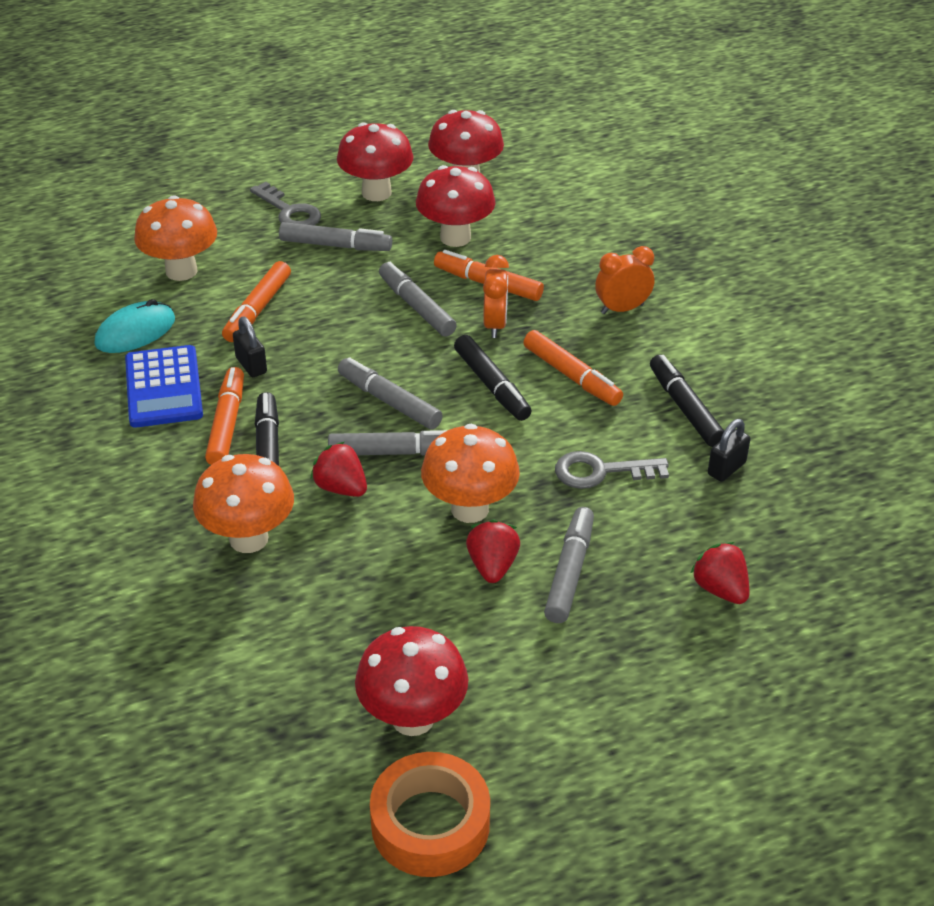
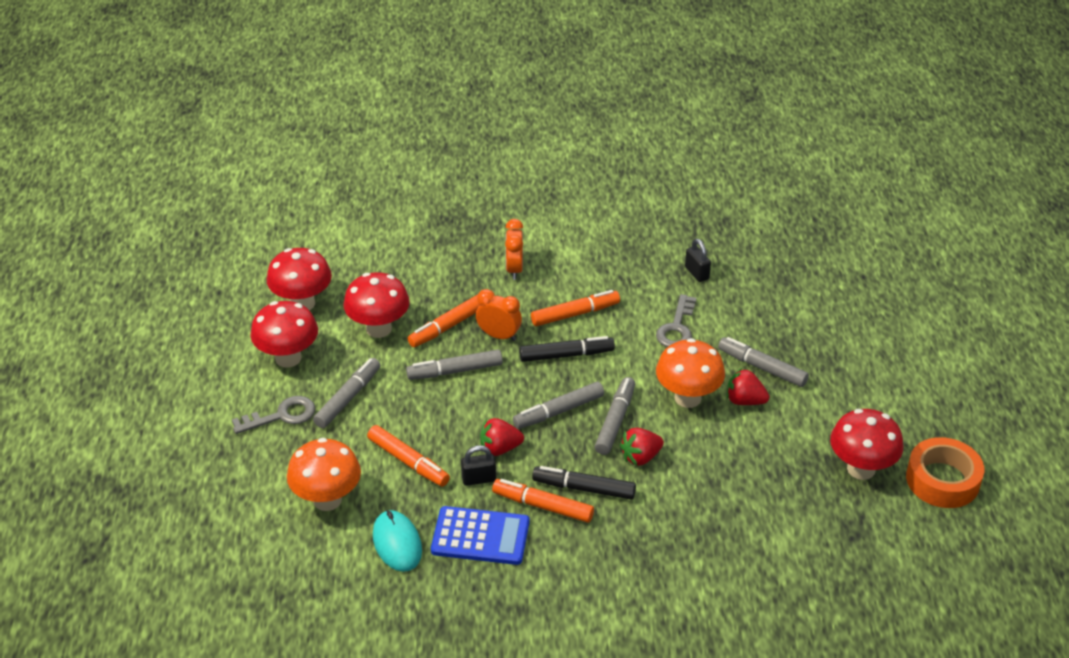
camera: 70 degrees left, 0 degrees up
(248, 539) = (673, 517): orange mushroom -> none
(684, 408) = (632, 272): black marker -> none
(720, 589) = (798, 309): red strawberry -> red strawberry (500, 449)

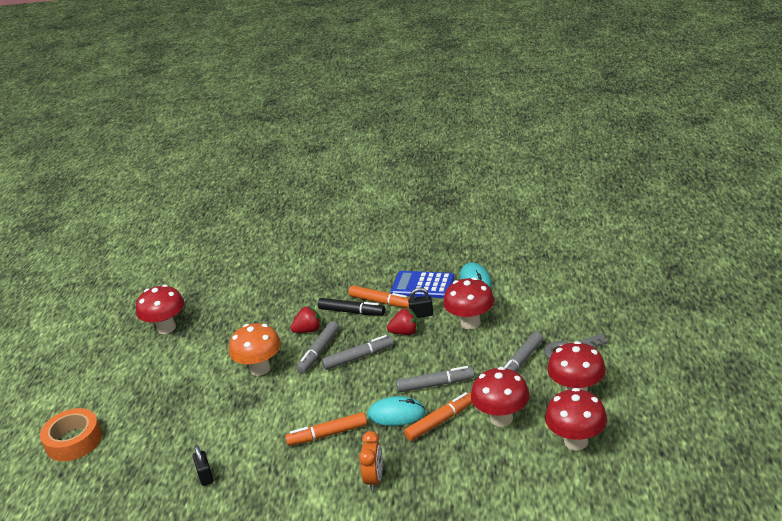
camera: 170 degrees left, 10 degrees down
(327, 500) = (524, 300): orange mushroom -> none
(408, 461) = (470, 323): orange marker -> red mushroom
(499, 336) = (396, 414): orange clock -> turquoise mouse
(566, 355) = (343, 399): black marker -> none
(677, 328) = (245, 423): grey key -> none
(744, 401) = (219, 368): red strawberry -> none
(762, 367) = (194, 392): grey marker -> none
(942, 480) = (119, 323): orange tape -> orange tape (74, 441)

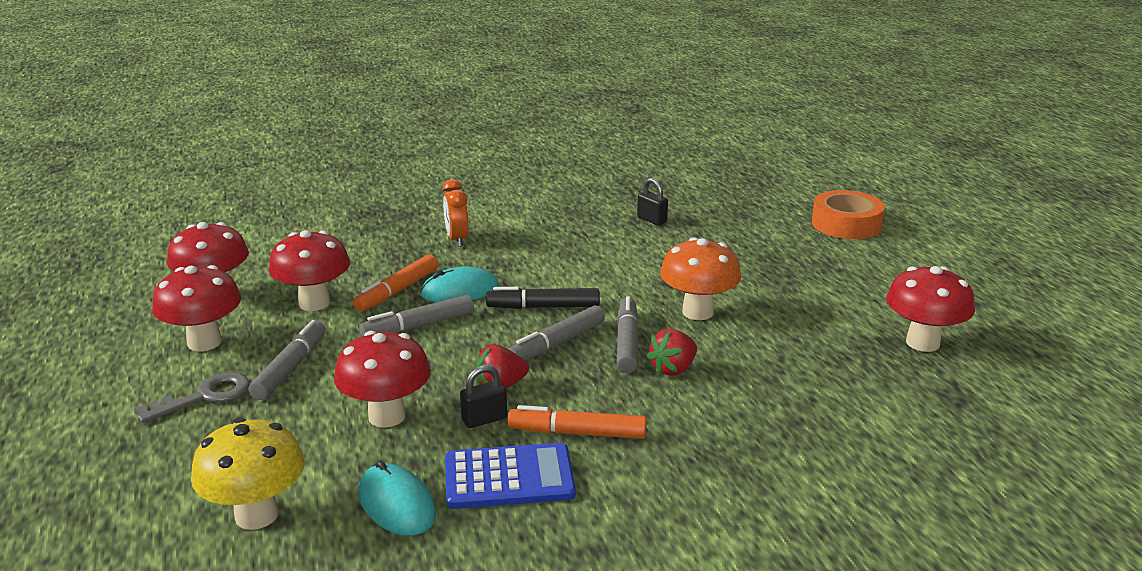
camera: 155 degrees right, 5 degrees down
(327, 434) = (539, 264): orange marker -> none
(352, 312) = (620, 408): black marker -> black marker (543, 307)
(537, 283) = (256, 515): none -> yellow mushroom

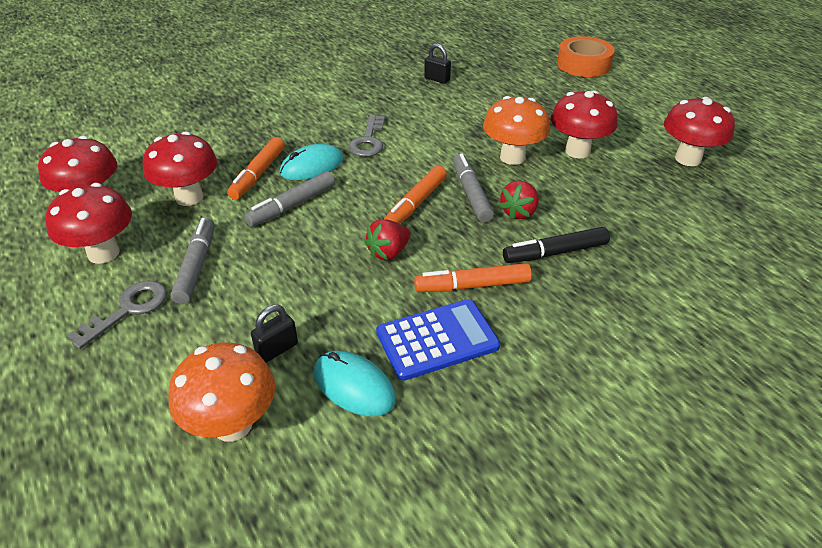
camera: 15 degrees left, 15 degrees up
(256, 515) = (233, 424): yellow mushroom -> orange mushroom
(386, 416) = (305, 299): red mushroom -> red mushroom (577, 151)
(457, 239) = (287, 117): orange clock -> none
(484, 419) = (390, 287): black padlock -> black padlock (277, 349)
(536, 274) = (368, 141): none -> grey key
(543, 307) = (388, 171): black marker -> black marker (555, 253)
(557, 343) = (416, 204): grey marker -> orange marker

